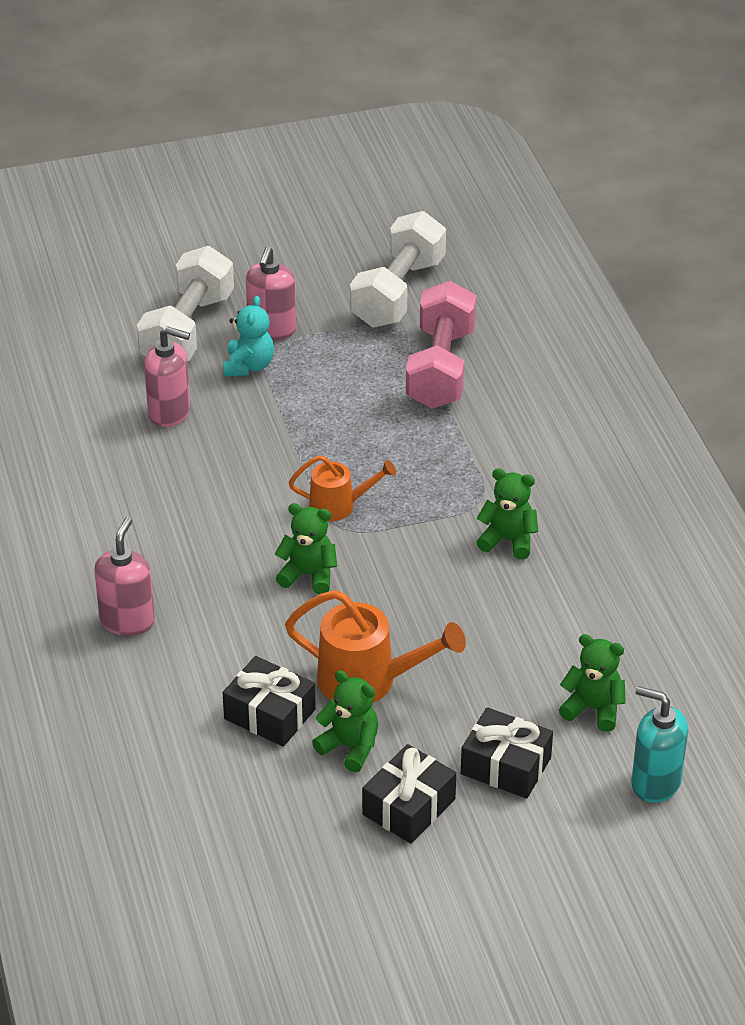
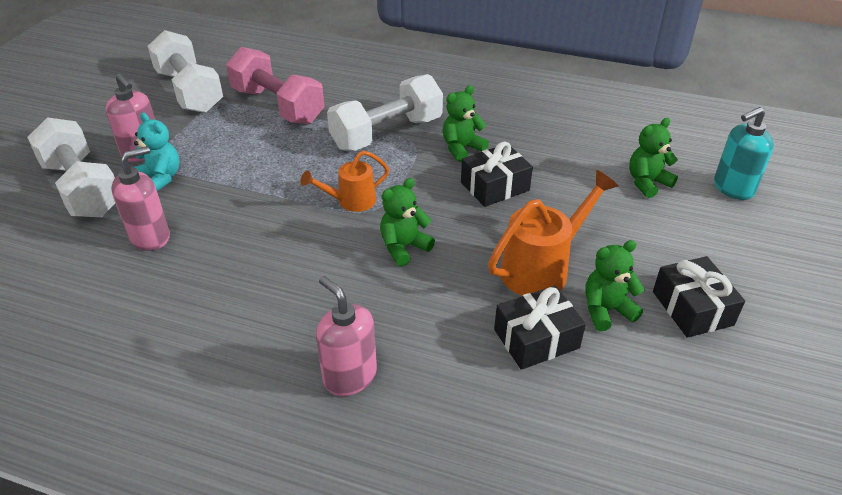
camera: 55 degrees left, 0 degrees up
(339, 506) = (351, 201): orange watering can -> orange watering can turned 150 degrees counterclockwise
(476, 472) = (387, 133): none -> white dumbbell
(505, 766) = (678, 242): black gift -> black gift (495, 186)

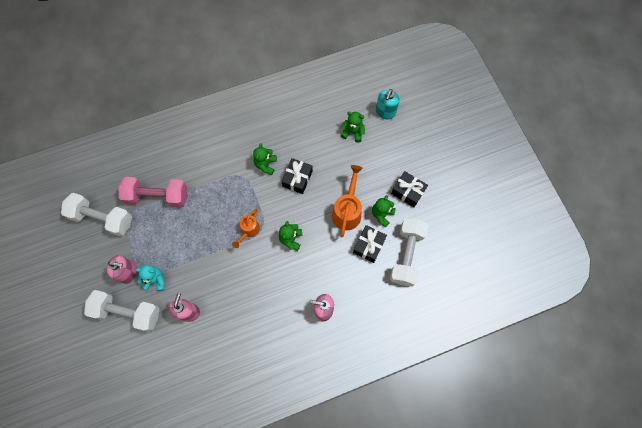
camera: 40 degrees left, 30 degrees up
(387, 133) = (225, 178): white dumbbell -> white dumbbell (406, 255)
(647, 183) = (352, 132): green teddy bear -> green teddy bear turned 90 degrees clockwise

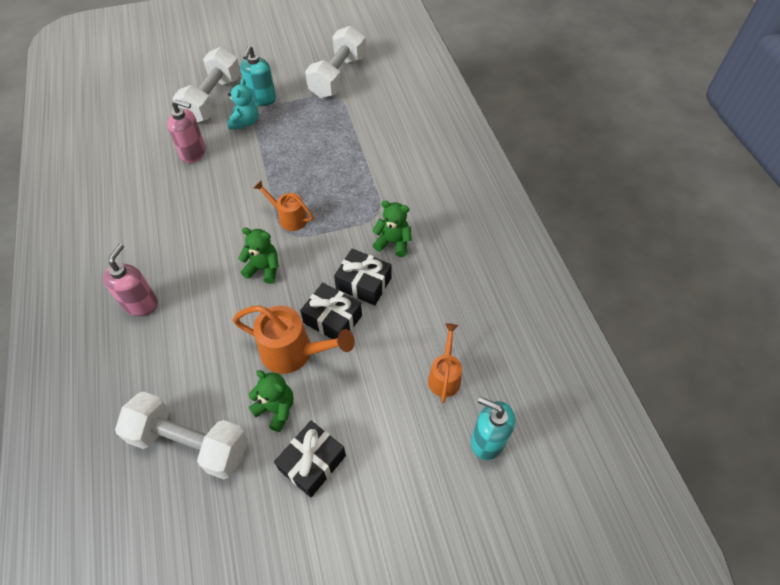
camera: 95 degrees right, 15 degrees down
(128, 272) = (262, 99): pink soap dispenser -> turquoise soap dispenser
(157, 196) = (359, 124): pink dumbbell -> none
(352, 132) = (445, 376): green teddy bear -> orange watering can
(369, 245) = (224, 380): black gift -> black gift (332, 319)

